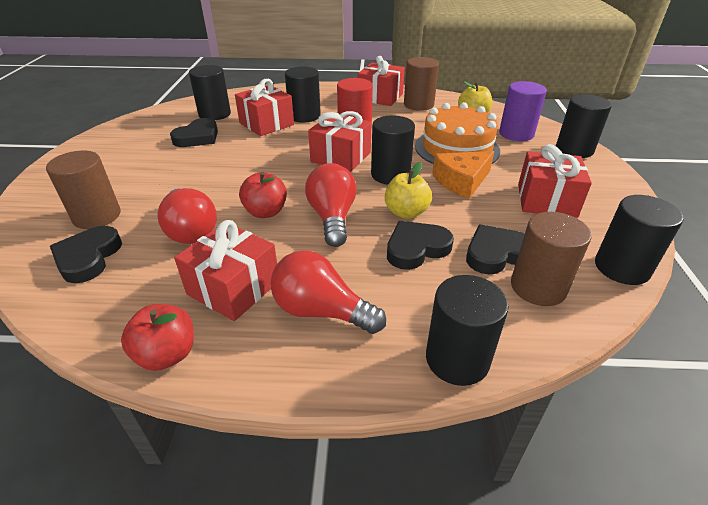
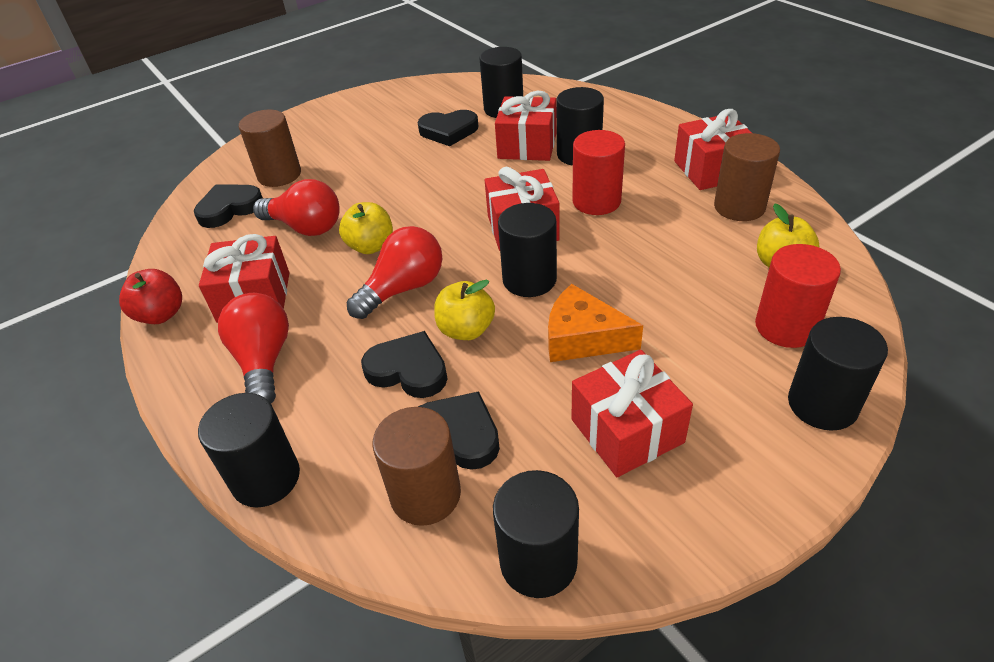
camera: 55 degrees right, 5 degrees up
(190, 230) = (305, 227): red light bulb -> red light bulb turned 90 degrees counterclockwise
(265, 212) = (371, 246): red apple -> yellow apple
(456, 148) = (662, 295): orange cake -> none
(516, 134) = (786, 327): purple cylinder -> red cylinder

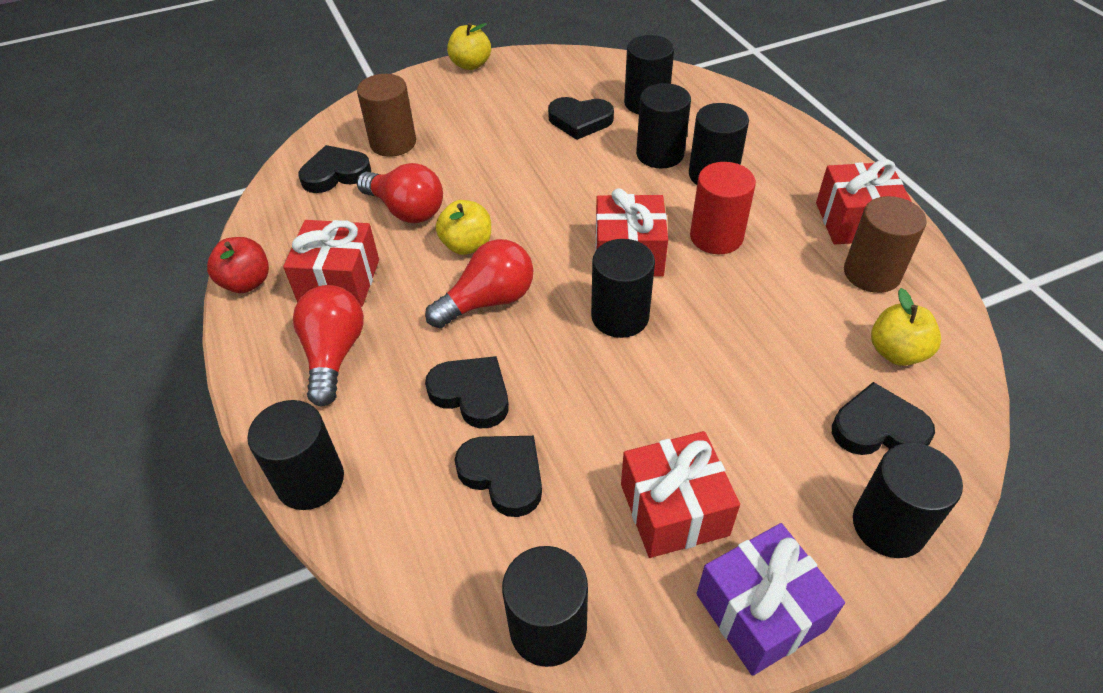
camera: 10 degrees right, 5 degrees up
(425, 494) = (457, 532): brown cylinder -> none
(466, 330) = (540, 361): yellow apple -> yellow apple (470, 65)
(527, 146) = (660, 154): red gift -> black cylinder
(583, 338) = (657, 395): orange cheese -> none
(733, 502) = (760, 611): none -> purple gift
(786, 327) = (878, 428): red cylinder -> black heart

